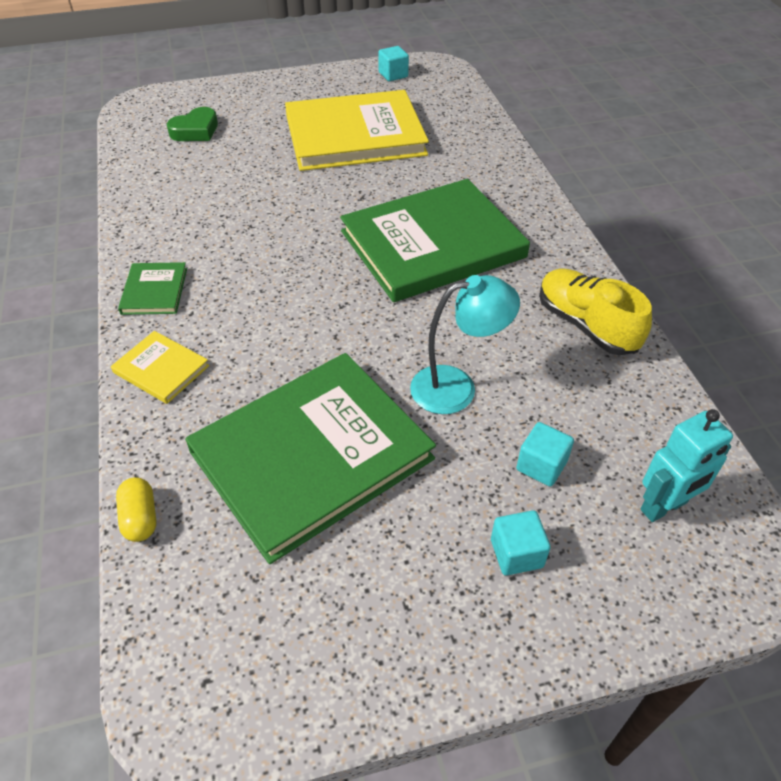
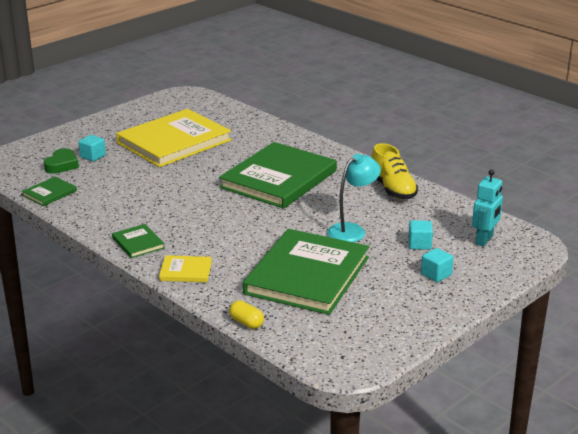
camera: 30 degrees left, 20 degrees down
(140, 169) = (49, 193): none -> green book
(393, 75) = (162, 105): turquoise cube -> turquoise cube (93, 156)
(586, 325) = (392, 189): yellow shoe -> yellow shoe turned 135 degrees counterclockwise

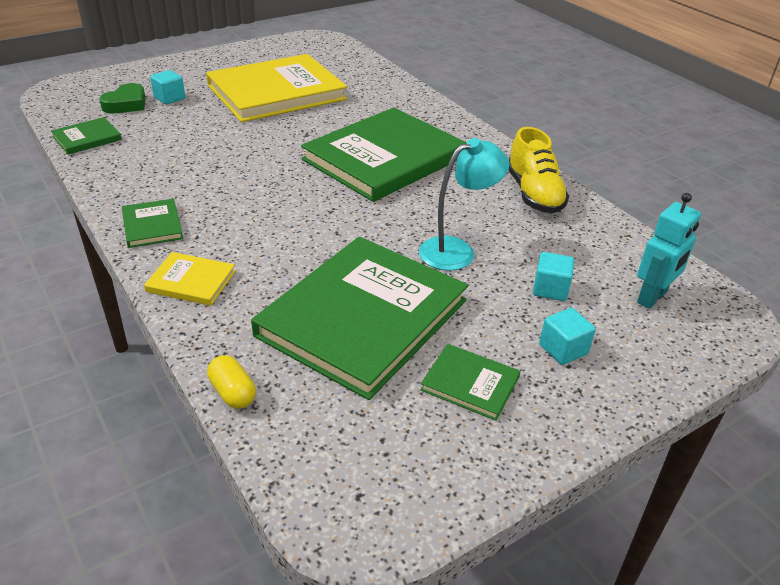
camera: 10 degrees right, 10 degrees up
(386, 299) = (470, 383): none -> green book

